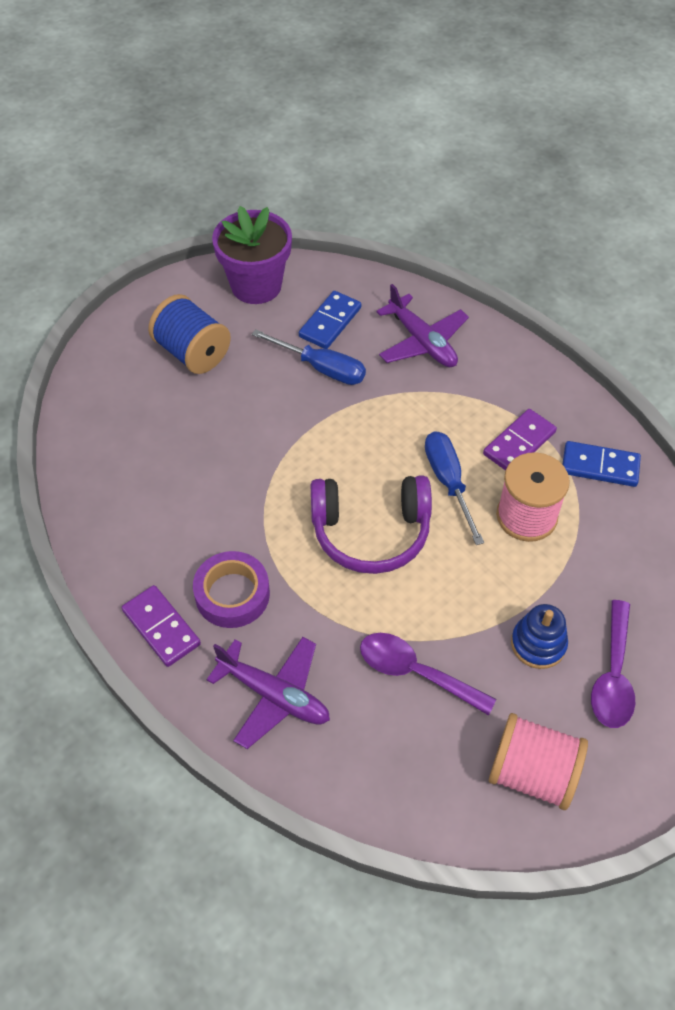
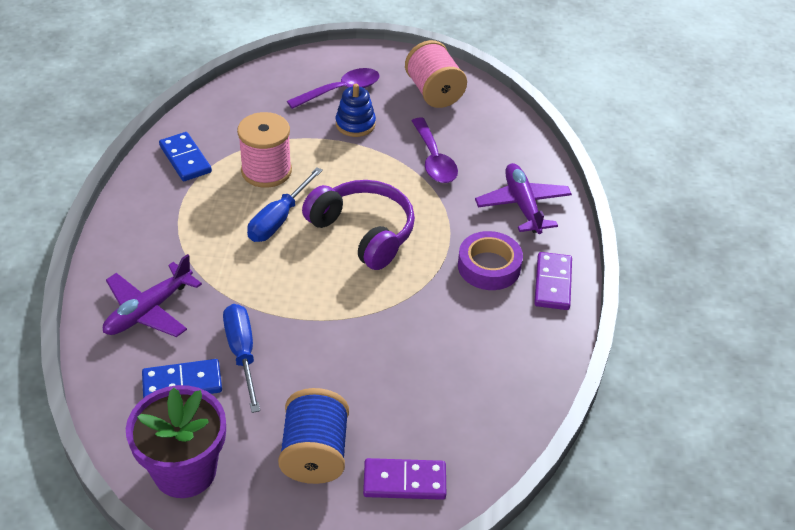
camera: 135 degrees left, 10 degrees down
(422, 342) = (148, 310): purple plane -> purple plane turned 150 degrees counterclockwise
(519, 443) = (204, 204): purple domino -> purple domino (404, 481)

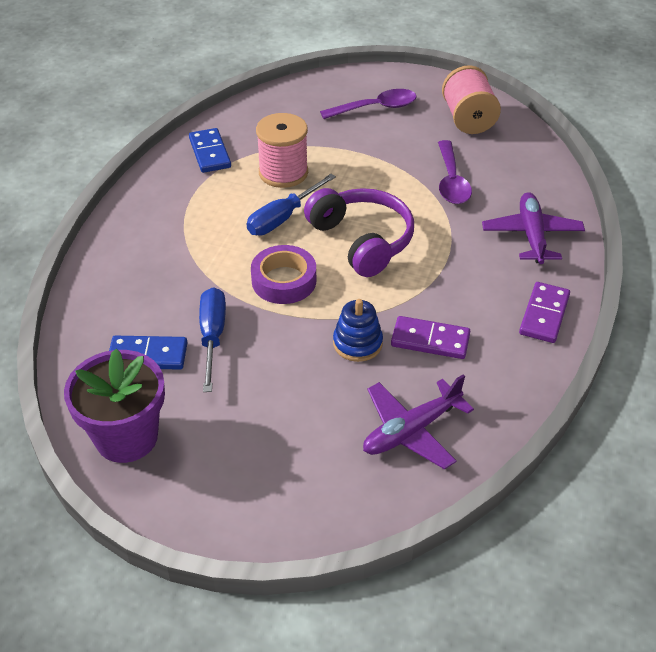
camera: 15 degrees right, 0 degrees up
(148, 310) = (136, 284): purple plane -> purple plane (411, 431)
(315, 454) = (256, 442): blue spool -> none
(355, 124) = (381, 140): blue stacking toy -> blue stacking toy (357, 343)
(404, 481) = (338, 484): purple domino -> purple domino (430, 340)
(489, 266) = (481, 289): purple tape -> purple tape (284, 281)

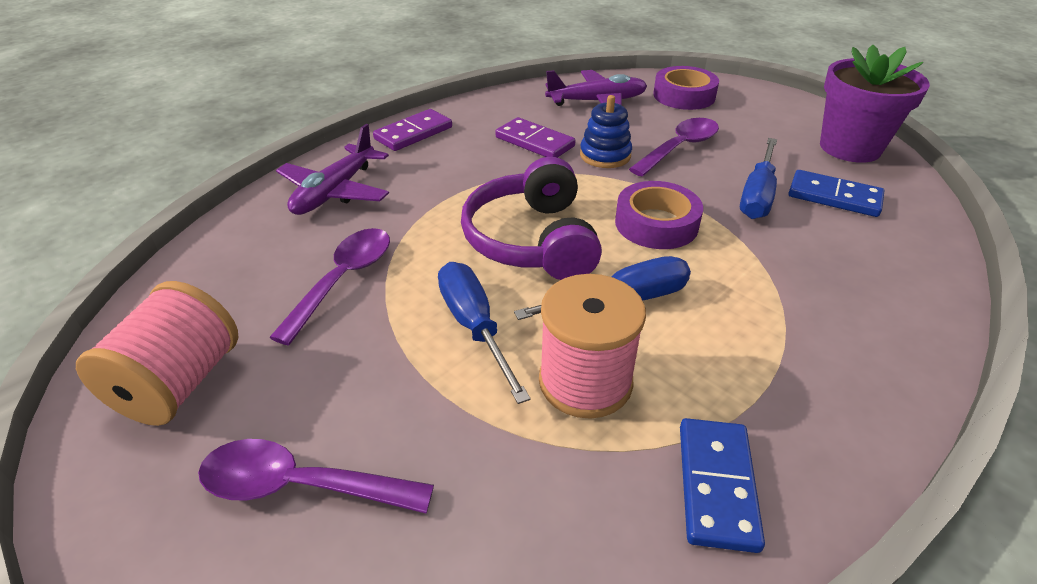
camera: 155 degrees left, 5 degrees down
(295, 378) = (679, 148): none -> purple spoon
(320, 481) = (684, 96): none -> purple tape
(356, 180) = (474, 327): none -> blue screwdriver

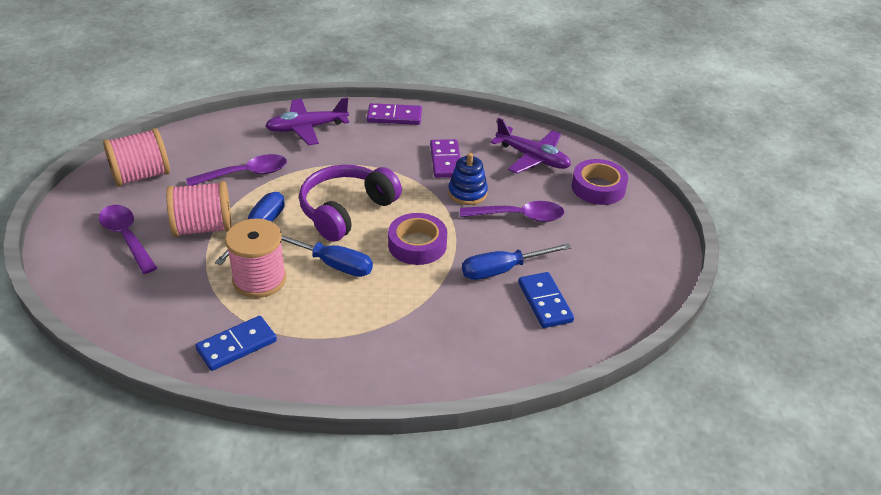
camera: 45 degrees right, 0 degrees up
(400, 380) = (203, 228): none -> pink spool
(850, 148) = (629, 288): purple flower pot -> none

